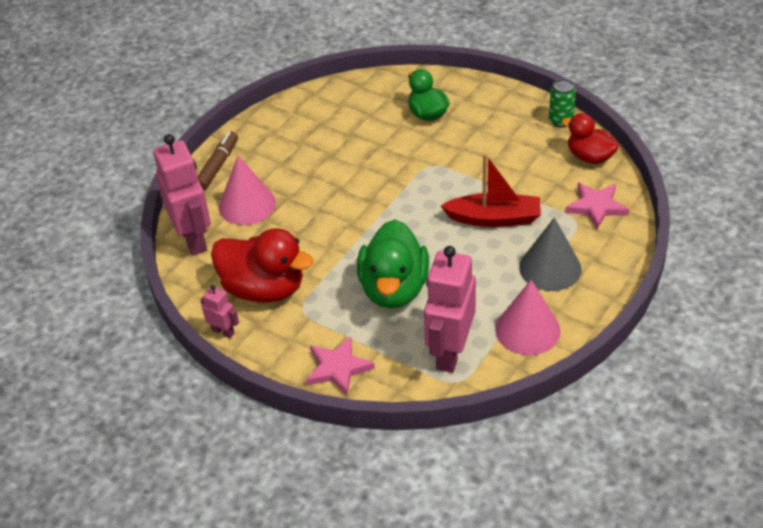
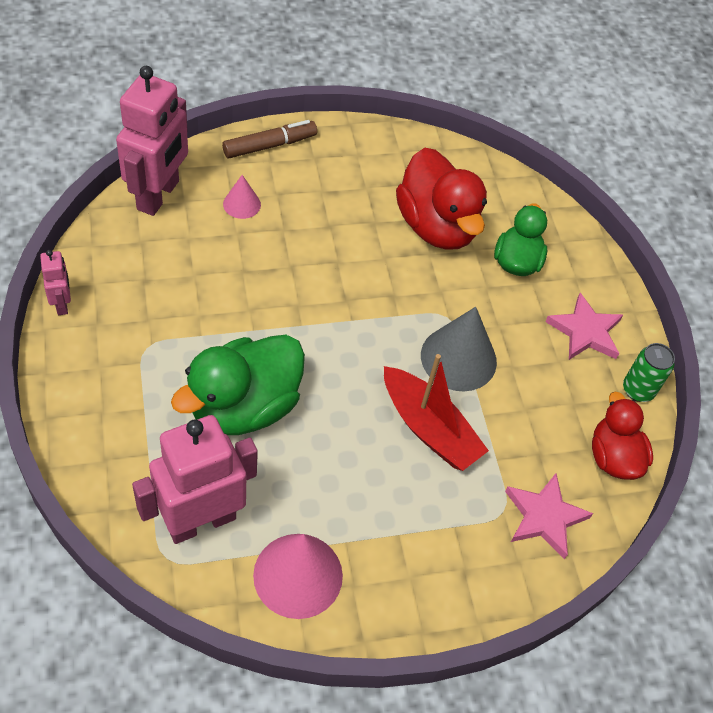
camera: 35 degrees right, 10 degrees up
(247, 205) = (242, 204): pink cone -> pink cone, size x0.53
(264, 289) = (145, 297): red duck -> red duck (436, 226)
(338, 368) = (95, 433): pink star -> pink star (585, 331)
(550, 268) = (408, 534): grey cone -> grey cone (458, 358)

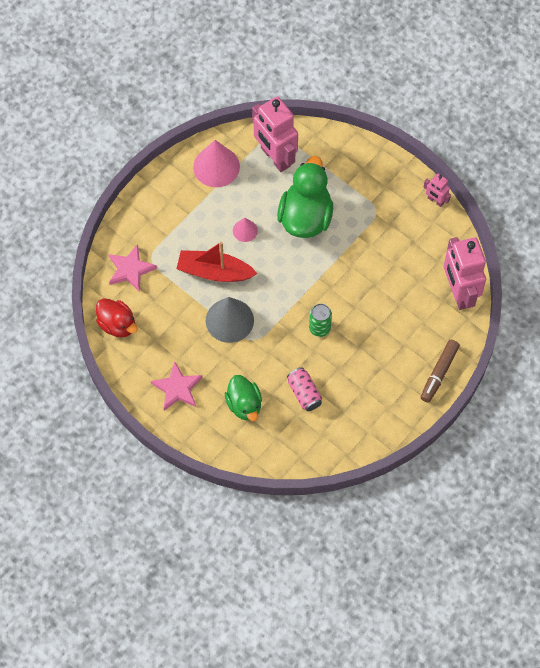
camera: 150 degrees right, 10 degrees up
(201, 521) = (275, 157): pink robot -> pink robot turned 120 degrees clockwise
(242, 204) = (414, 322): pink cone -> pink cone (245, 230)
(436, 226) = (304, 393): red duck -> pink can
(638, 390) = (128, 373): green can -> green can (319, 328)

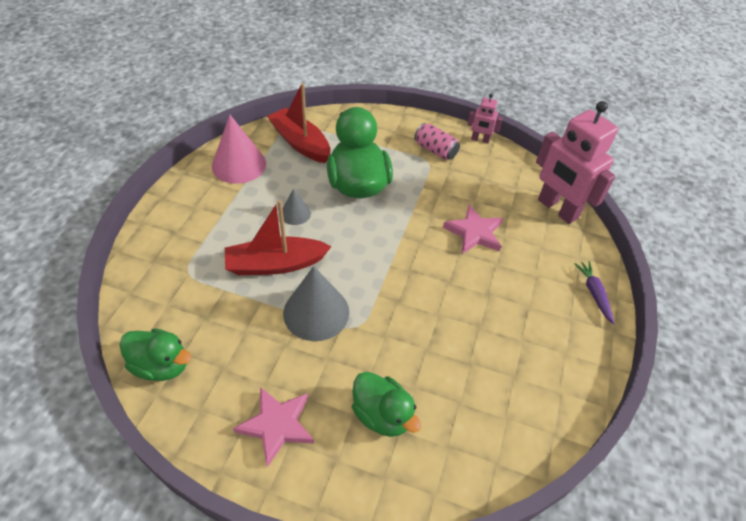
camera: 25 degrees left, 15 degrees down
(117, 324) = (161, 365): red duck -> green duck
(130, 269) = (163, 292): pink star -> pink star (474, 232)
(245, 230) = (295, 213): pink cone -> grey cone
(275, 157) = (300, 143): pink robot -> red boat
(304, 393) = (454, 371): pink can -> pink can (435, 150)
(319, 328) = (431, 287): green can -> none
(439, 373) = (594, 293): brown marker -> purple carrot

